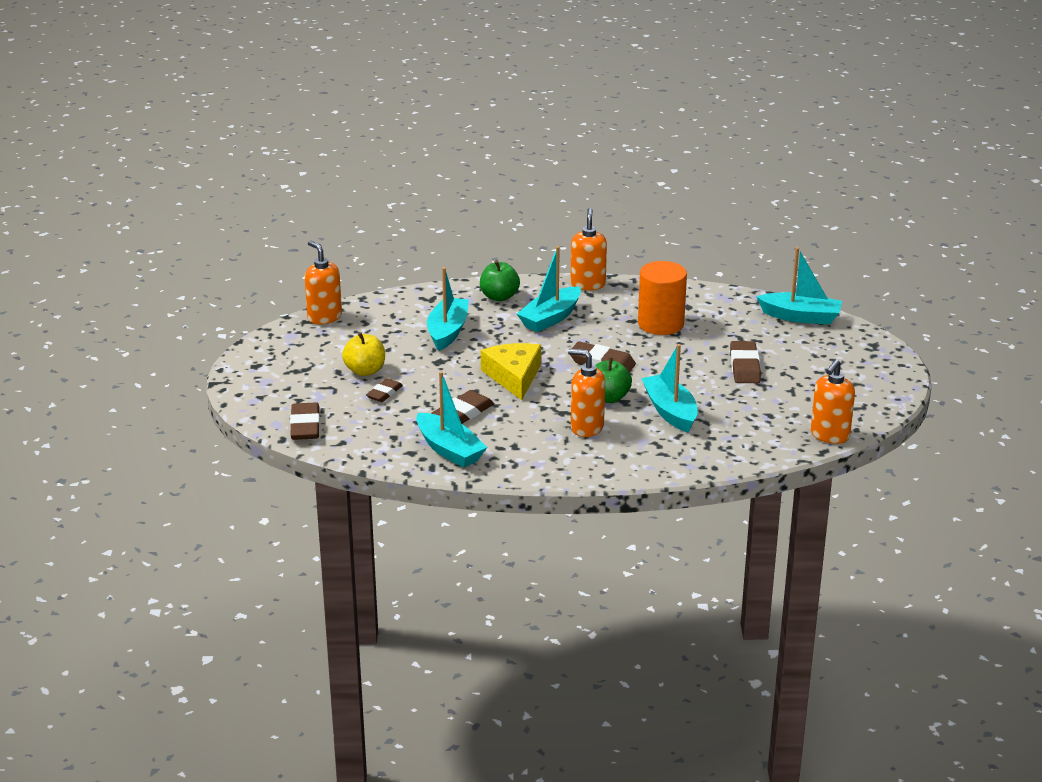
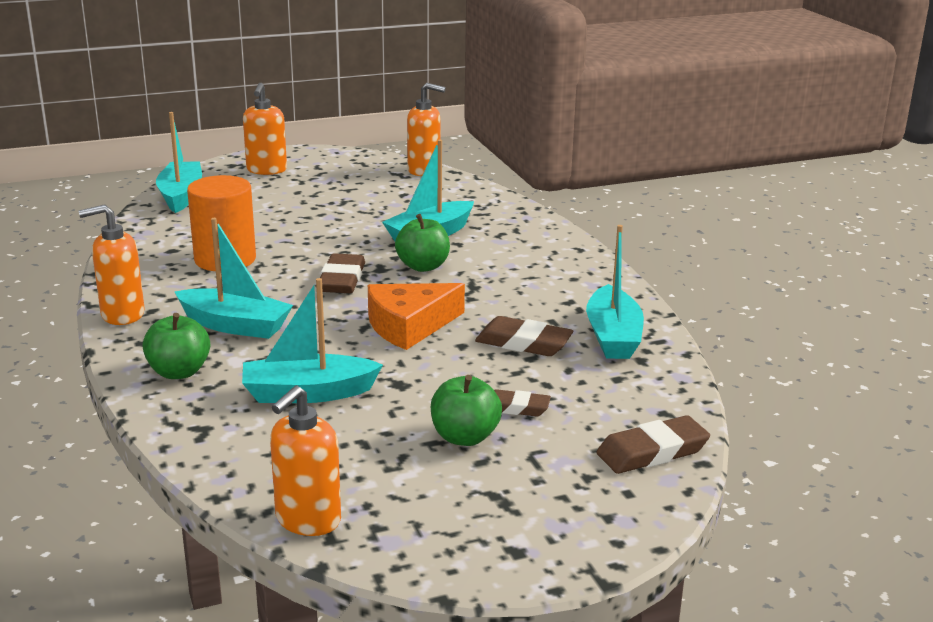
camera: 110 degrees left, 5 degrees down
(365, 371) = (464, 437): yellow apple -> green apple
(449, 450) = (613, 336): turquoise boat -> turquoise boat turned 150 degrees clockwise
(513, 376) = (409, 326): yellow cheese -> orange cheese
(586, 427) = (497, 269): orange soap dispenser -> orange soap dispenser (266, 170)
(744, 366) = (309, 211): brown eraser -> none

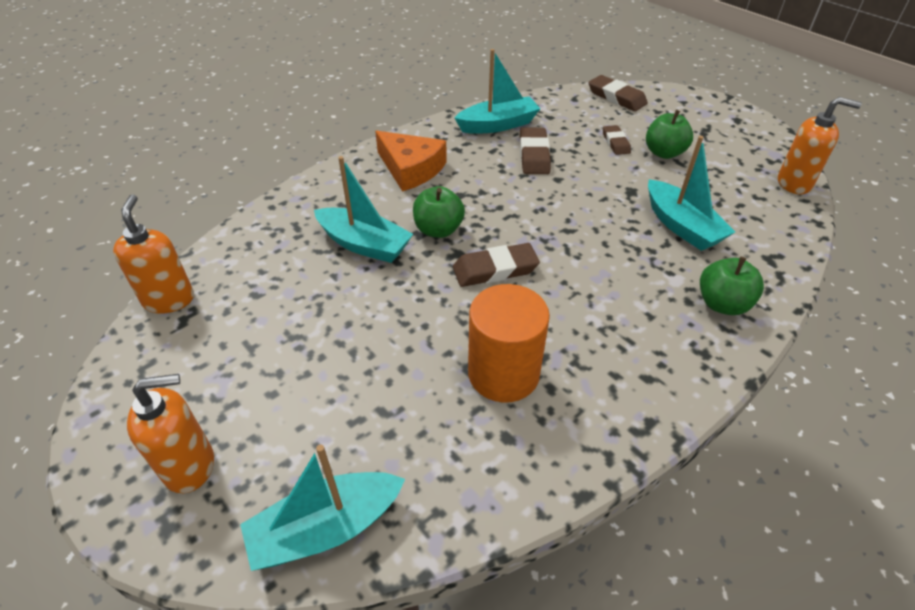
camera: 110 degrees left, 20 degrees up
(122, 315) = (675, 396): orange soap dispenser -> none
(235, 325) = (626, 303): turquoise boat -> none
(409, 326) = (549, 208): orange cheese -> orange cheese (411, 169)

